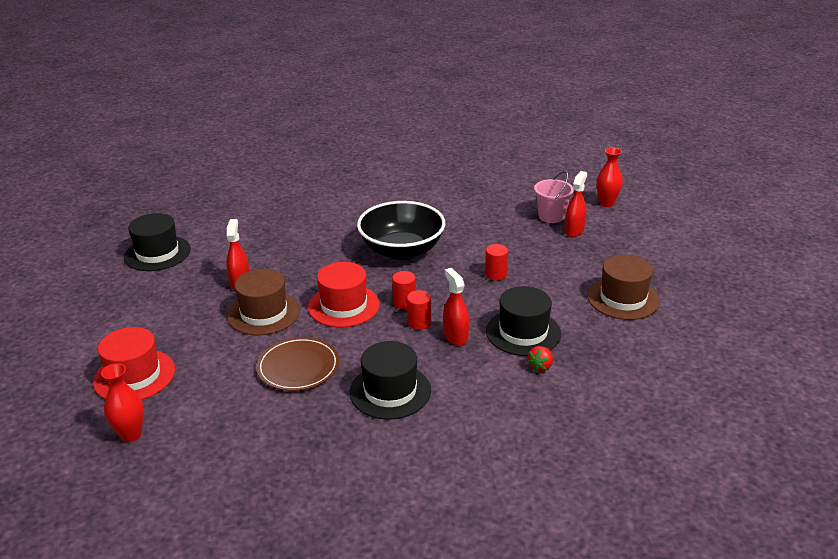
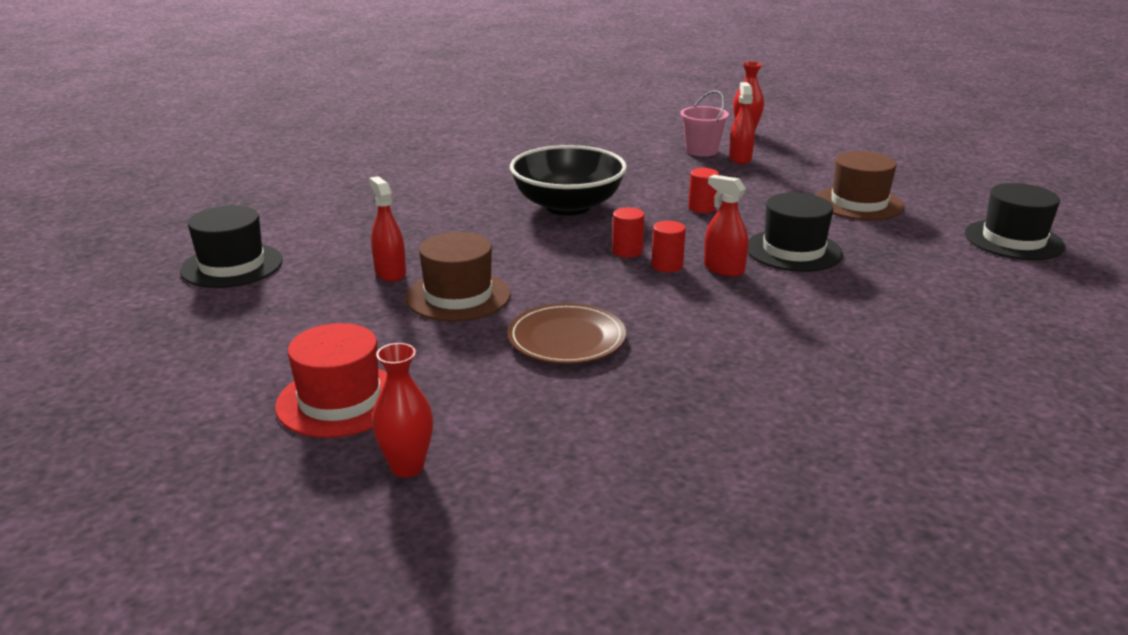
camera: 25 degrees left, 5 degrees down
(344, 306) = (556, 268): red hat -> none
(390, 391) = (710, 335): black hat -> black hat (1013, 240)
(540, 366) = (848, 275): red strawberry -> none

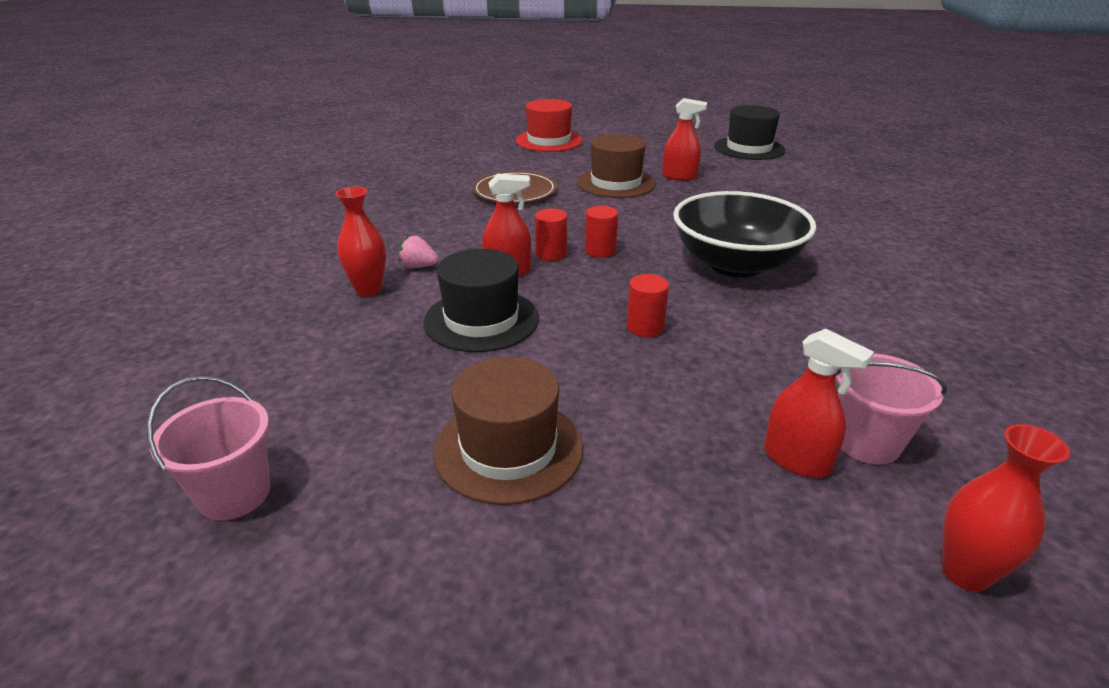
camera: 130 degrees right, 5 degrees up
(407, 467) = (477, 140): red vase -> red vase (368, 290)
(788, 304) = (418, 266): none -> pink strawberry
(1013, 240) = (234, 494): black hat -> pink bucket

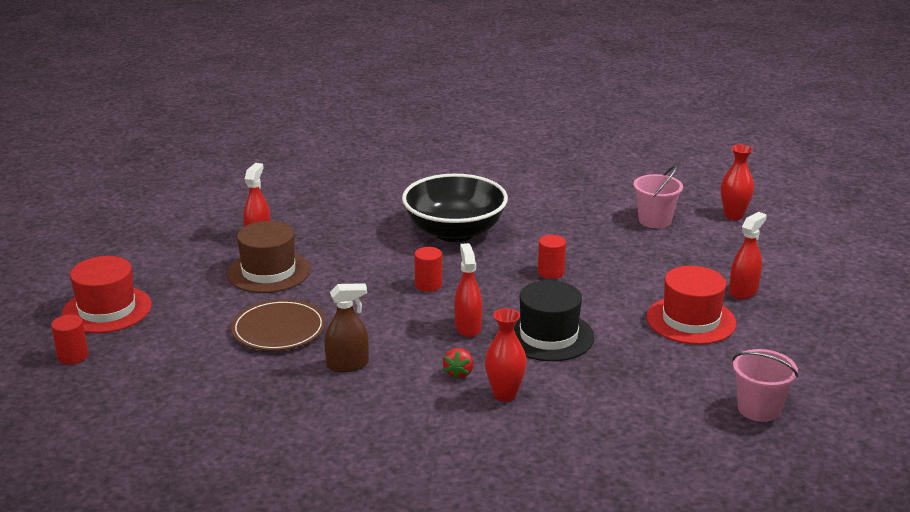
camera: 90 degrees left, 5 degrees down
(418, 266) = (459, 373): pink strawberry -> red strawberry
(449, 218) = (347, 365): none -> brown spray bottle
(508, 449) = (691, 320): brown hat -> red hat
(551, 254) = (434, 307): red cylinder -> red cylinder (73, 356)
(749, 148) = (185, 196): black hat -> none
(796, 460) = (674, 240): red spray bottle -> red spray bottle (743, 291)

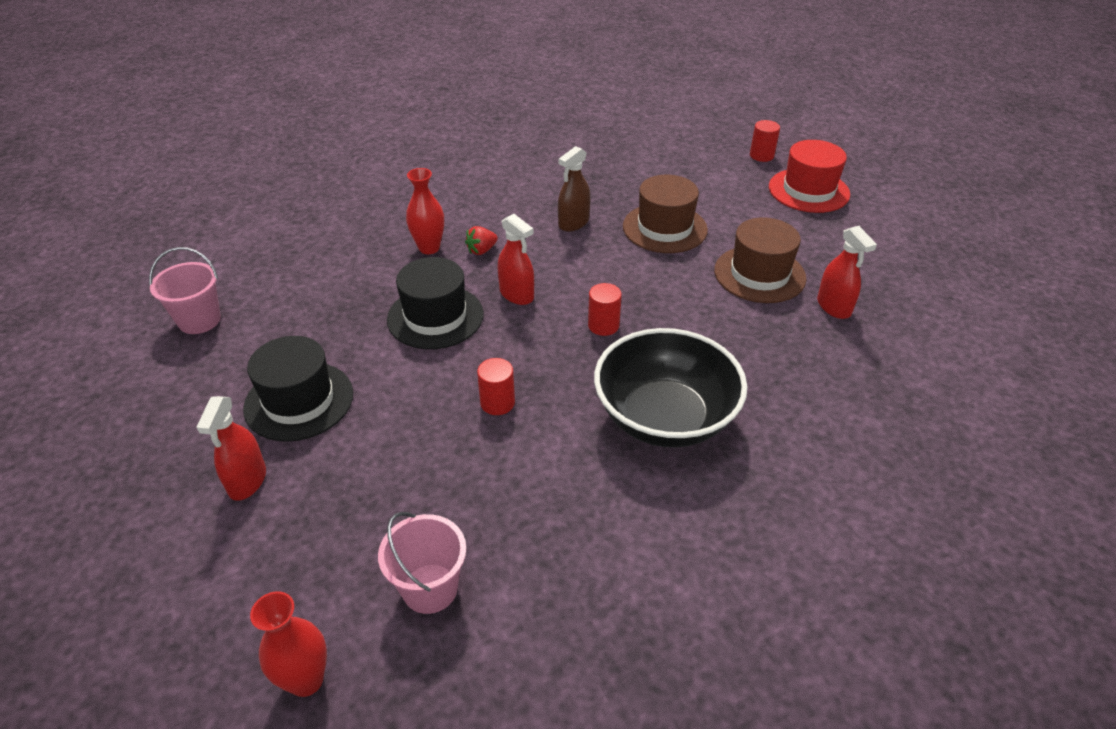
camera: 145 degrees right, 15 degrees up
(279, 329) = (664, 228): brown plate -> brown hat
(459, 373) = (481, 250): red strawberry -> red strawberry turned 105 degrees counterclockwise
(691, 320) = (299, 401): red hat -> black hat

